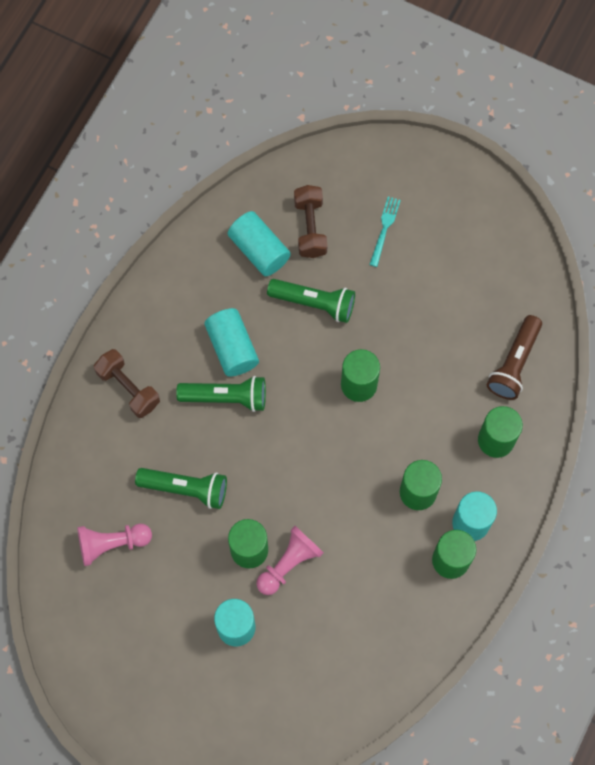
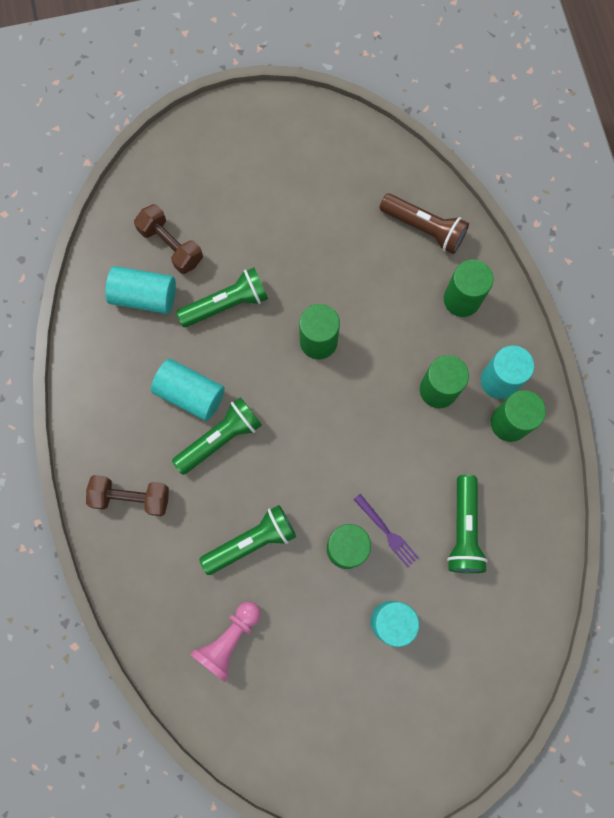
camera: 40 degrees left, 5 degrees up
(289, 563) = (387, 532): pink pawn -> purple fork
(347, 608) = (464, 529): none -> green flashlight
(384, 228) = (232, 200): turquoise fork -> none
(514, 363) = (424, 228): brown flashlight -> brown flashlight turned 45 degrees counterclockwise

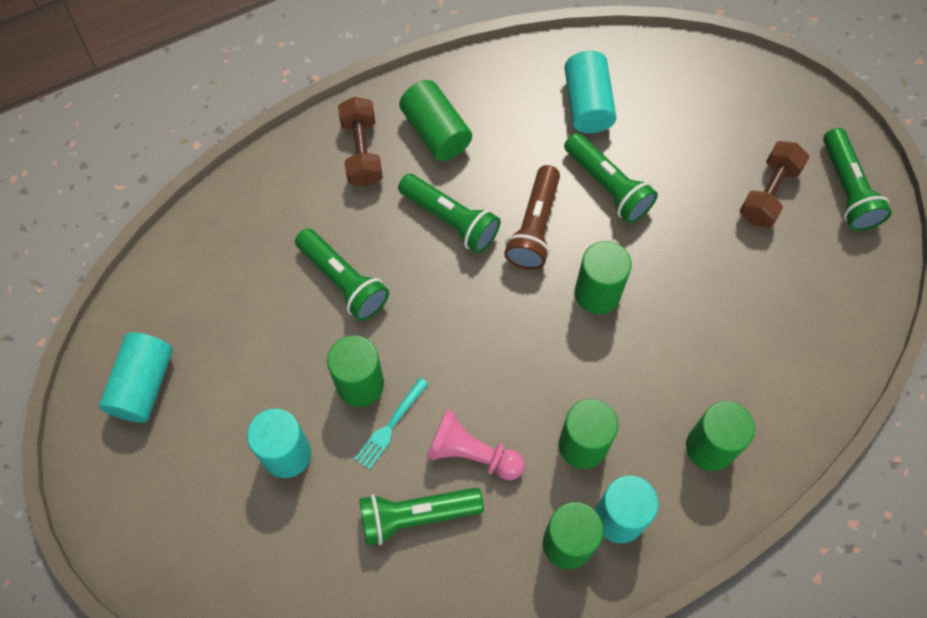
camera: 75 degrees right, 10 degrees down
(131, 429) = (435, 132): none -> green cylinder
(171, 246) = (655, 114): brown dumbbell -> brown dumbbell (768, 193)
(190, 394) = (492, 177): turquoise cylinder -> turquoise cylinder (143, 385)
(229, 640) = (230, 286): pink pawn -> pink pawn (472, 453)
(283, 128) = (847, 189): none -> green flashlight
(387, 532) = (390, 426): purple fork -> turquoise fork
(424, 228) = (786, 379): brown flashlight -> brown flashlight (534, 227)

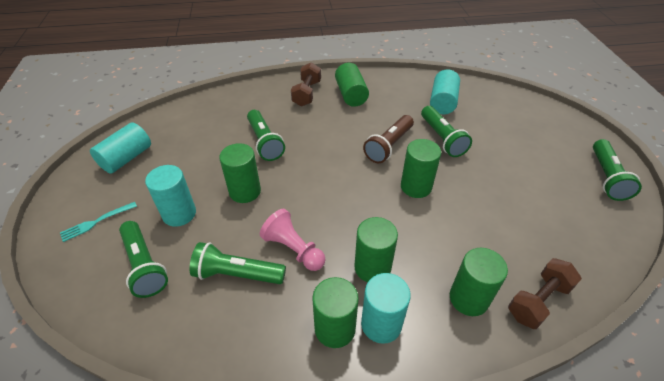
camera: 20 degrees right, 20 degrees down
(390, 426) = (250, 218): turquoise fork -> turquoise fork (96, 222)
(450, 220) = (340, 131): green flashlight -> green flashlight (144, 265)
(768, 193) = (548, 166): brown dumbbell -> brown dumbbell (538, 301)

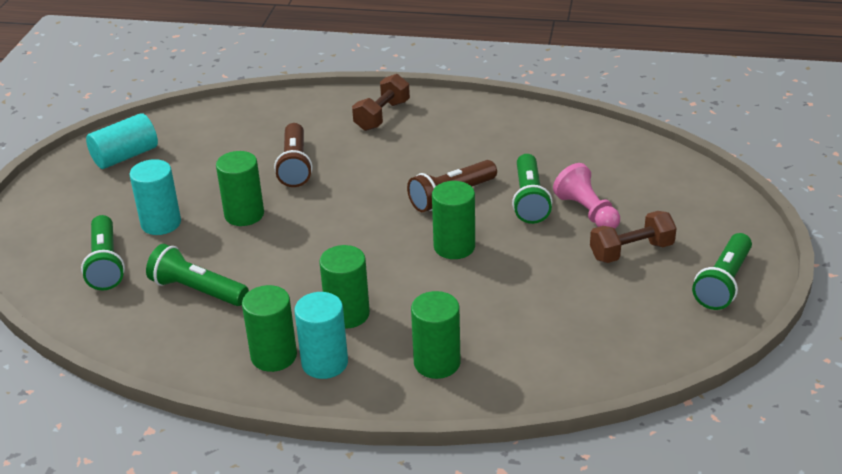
camera: 20 degrees right, 10 degrees down
(96, 222) = (71, 215): turquoise fork -> none
(264, 142) = (295, 165): green flashlight -> brown flashlight
(293, 249) = (269, 280): pink pawn -> pink pawn (587, 212)
(351, 95) = (441, 126): green cylinder -> none
(442, 102) = (565, 155): turquoise cylinder -> none
(538, 301) = (516, 381): brown dumbbell -> brown dumbbell (631, 251)

